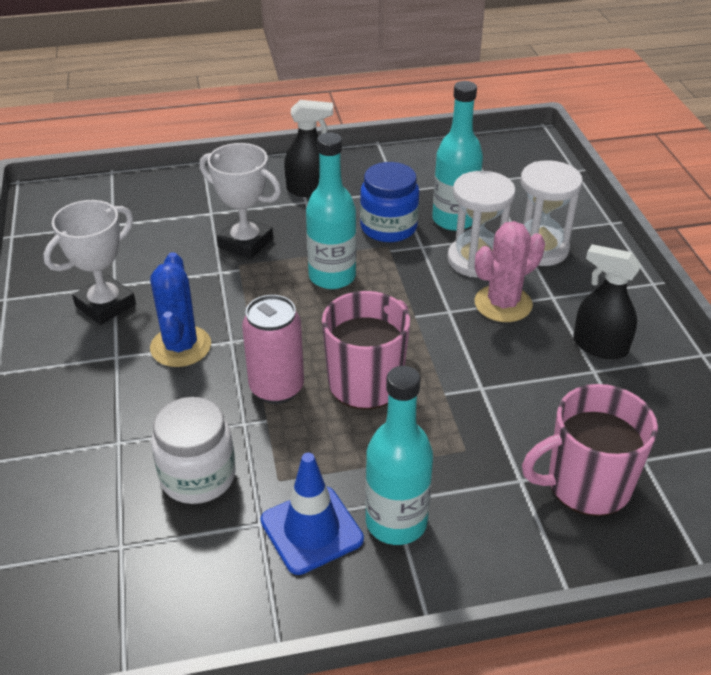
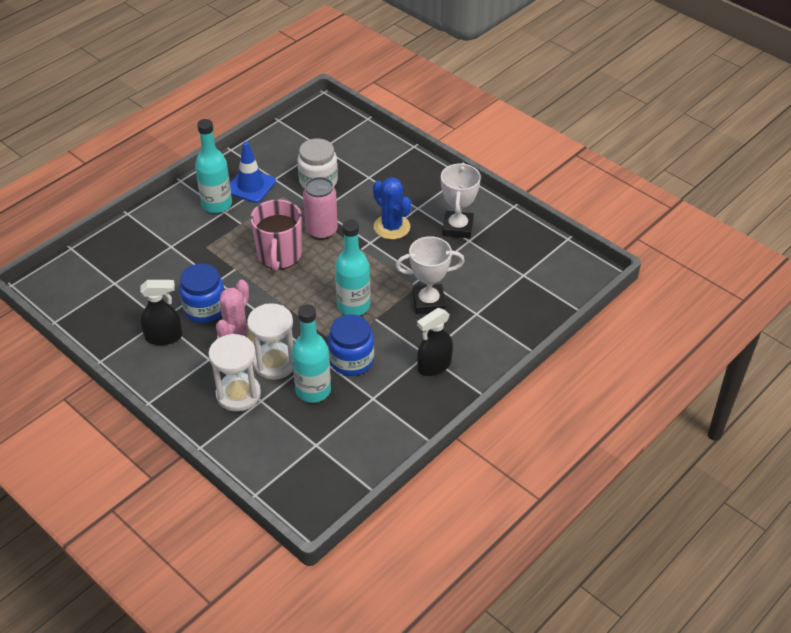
camera: 145 degrees right, 5 degrees up
(523, 357) = (205, 309): none -> blue jar
(586, 484) = (138, 258): pink mug -> none

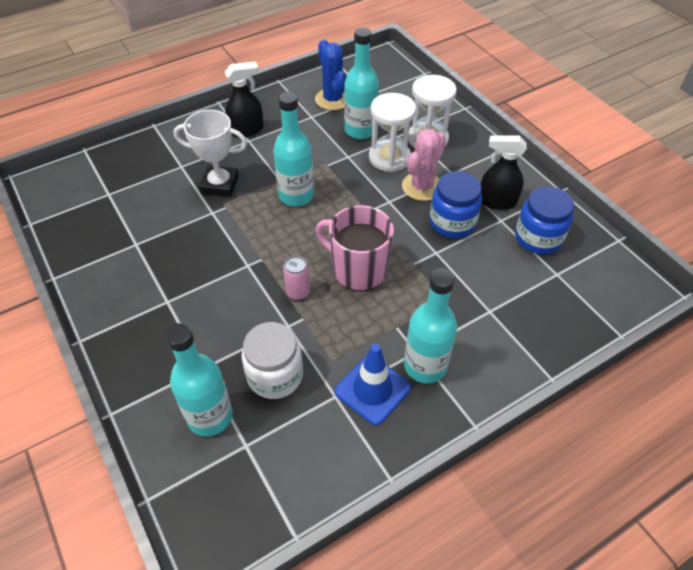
camera: 165 degrees left, 5 degrees up
(279, 255) = (358, 269): pink mug -> pink mug turned 75 degrees counterclockwise
(321, 231) = (298, 292): pink can -> pink can, size x0.59
(351, 155) = (210, 416): none -> turquoise bottle
(351, 360) = (318, 147): blue jar -> blue jar (538, 238)
(392, 227) = (212, 280): blue cactus -> blue cactus (333, 99)
(457, 228) = (137, 262): white trophy -> none

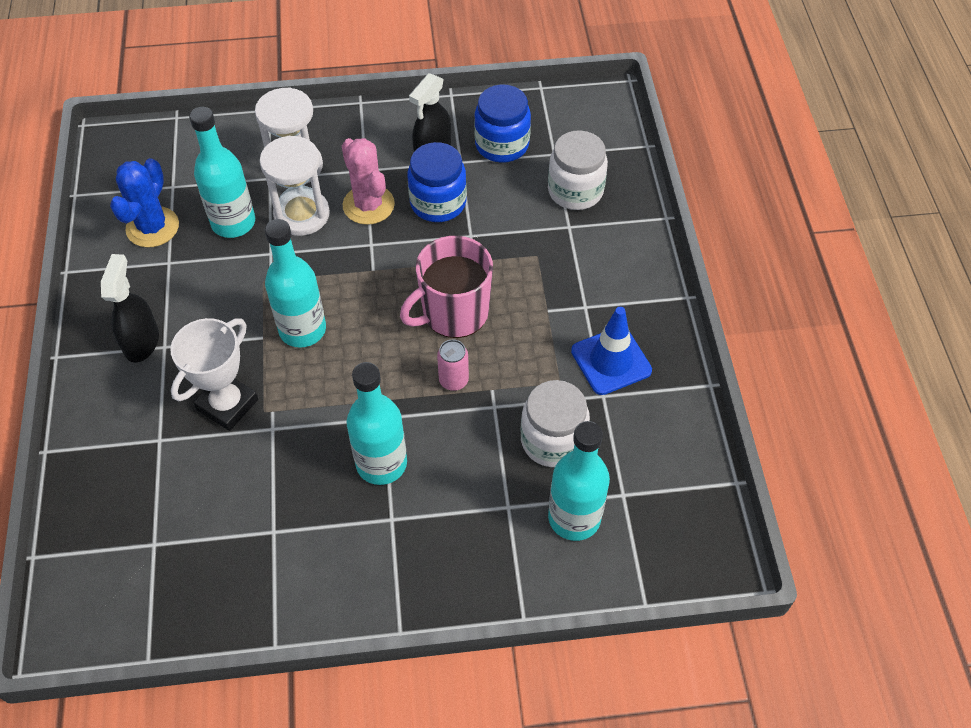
camera: 65 degrees left, 5 degrees up
(333, 99) = (152, 227): blue cactus -> blue cactus turned 75 degrees counterclockwise
(425, 366) = (605, 306): turquoise bottle -> turquoise bottle (381, 463)
(529, 302) = (575, 191): none -> white jar

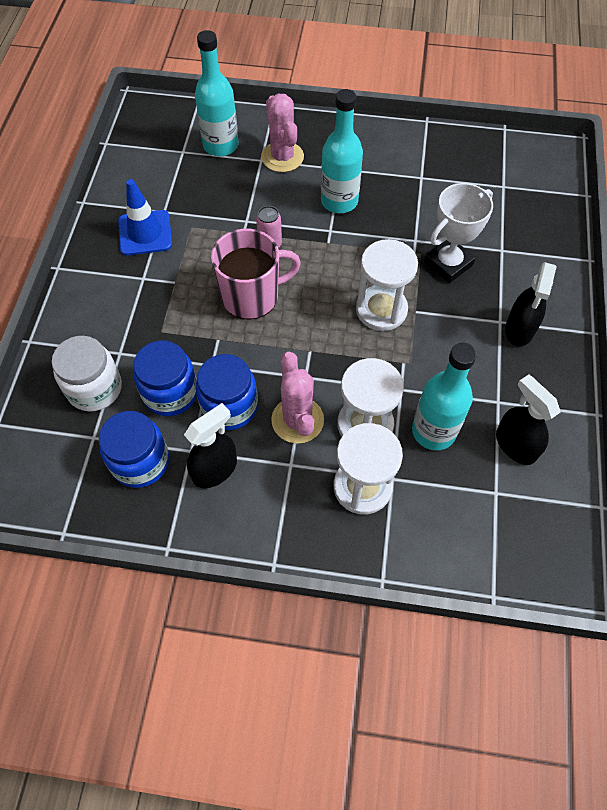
camera: 165 degrees left, 5 degrees up
(152, 227) = (515, 445): blue cactus -> black spray bottle
(302, 330) = (381, 310): turquoise bottle -> white hourglass
(479, 518) = (282, 157): none -> pink cactus
(500, 202) = (170, 393): none -> blue jar
(553, 440) = (214, 190): white jar -> none

